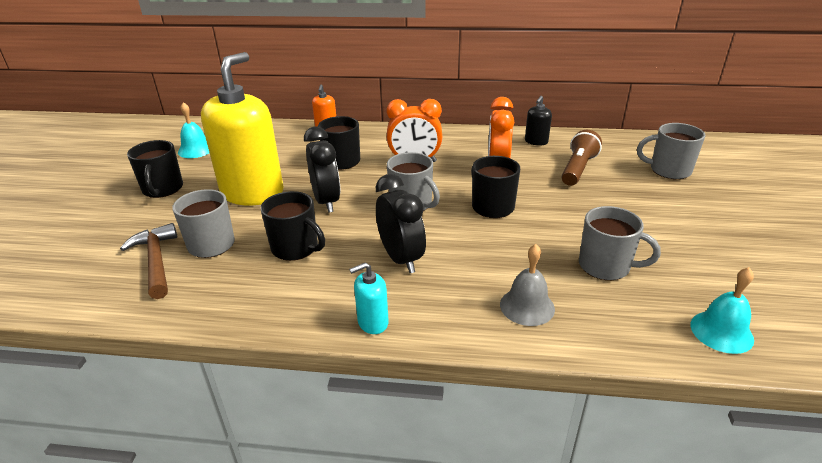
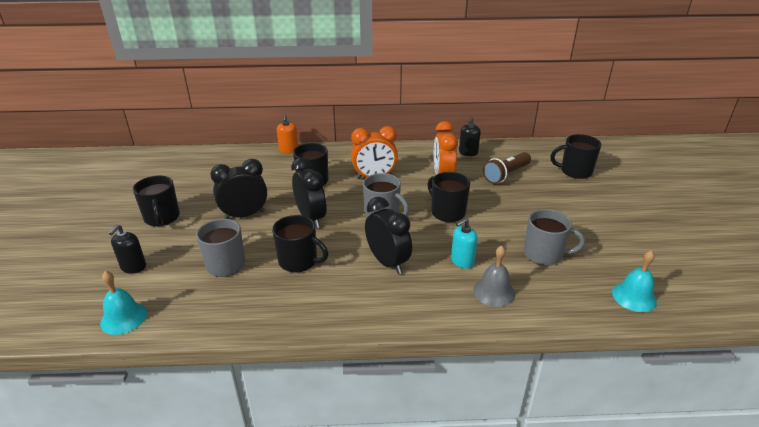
camera: 10 degrees left, 0 degrees up
(111, 239) = (133, 267): none -> black soap dispenser
(156, 261) = (183, 283): brown hammer -> none
(196, 150) = (178, 178): turquoise bell -> turquoise bell (123, 318)
(252, 193) = (244, 215): yellow soap dispenser -> black clock
(372, 322) = (380, 316): turquoise soap dispenser -> turquoise soap dispenser (462, 261)
(577, 169) = (506, 175): brown flashlight -> brown flashlight turned 150 degrees counterclockwise
(668, 170) = (575, 171): grey mug -> black mug

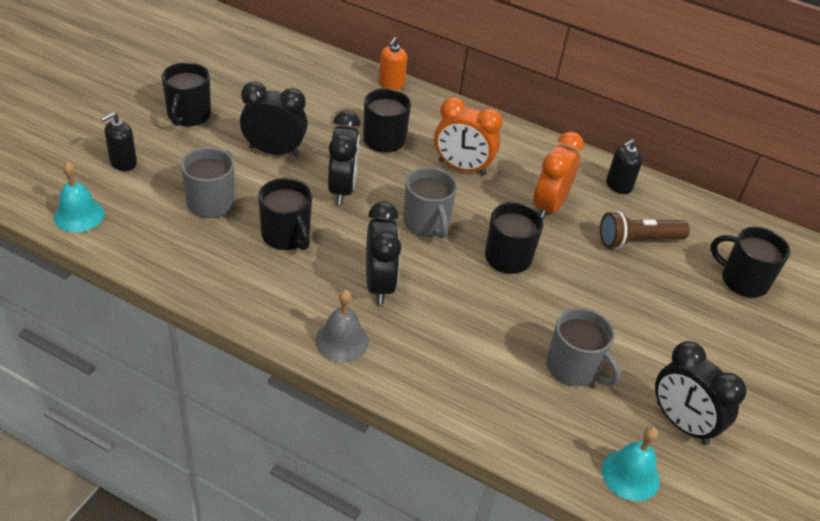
camera: 25 degrees right, 10 degrees up
(462, 261) = (465, 326): turquoise soap dispenser -> none
(494, 291) = (466, 379): grey bell -> grey bell (342, 341)
(626, 255) = (682, 423): none -> black clock

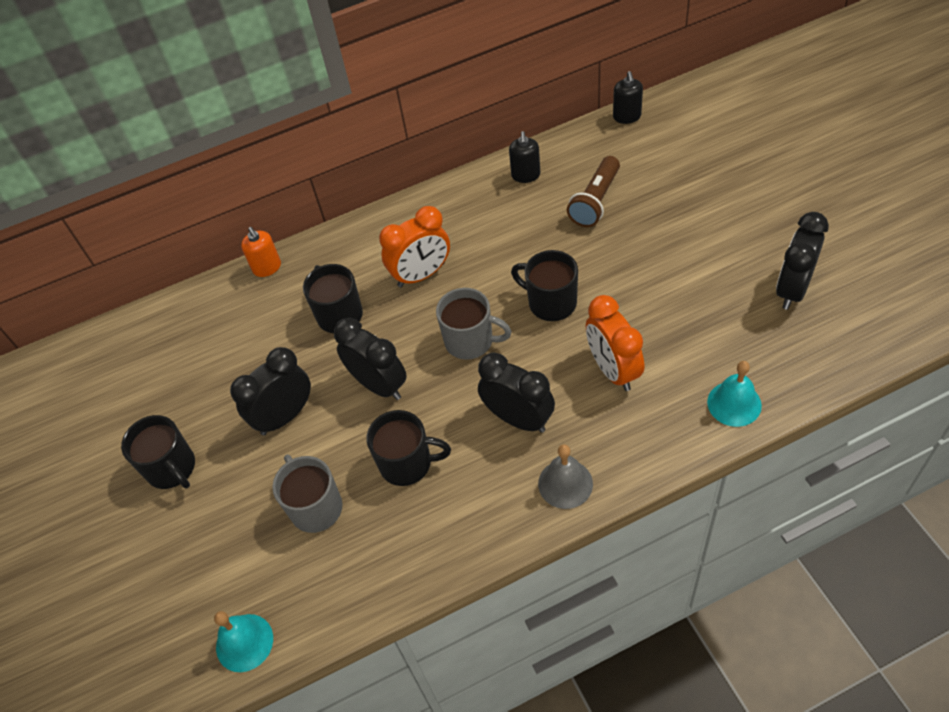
camera: 40 degrees left, 10 degrees up
(123, 162) = (196, 564): black soap dispenser -> black soap dispenser (627, 117)
(549, 206) = (514, 238): orange clock -> orange clock (613, 370)
(574, 368) = (699, 328): grey mug -> none
(630, 475) = (820, 353): turquoise bell -> turquoise bell (734, 403)
(682, 423) = (792, 289): black clock -> black clock turned 120 degrees clockwise
(742, 280) = (681, 160): black mug -> none

